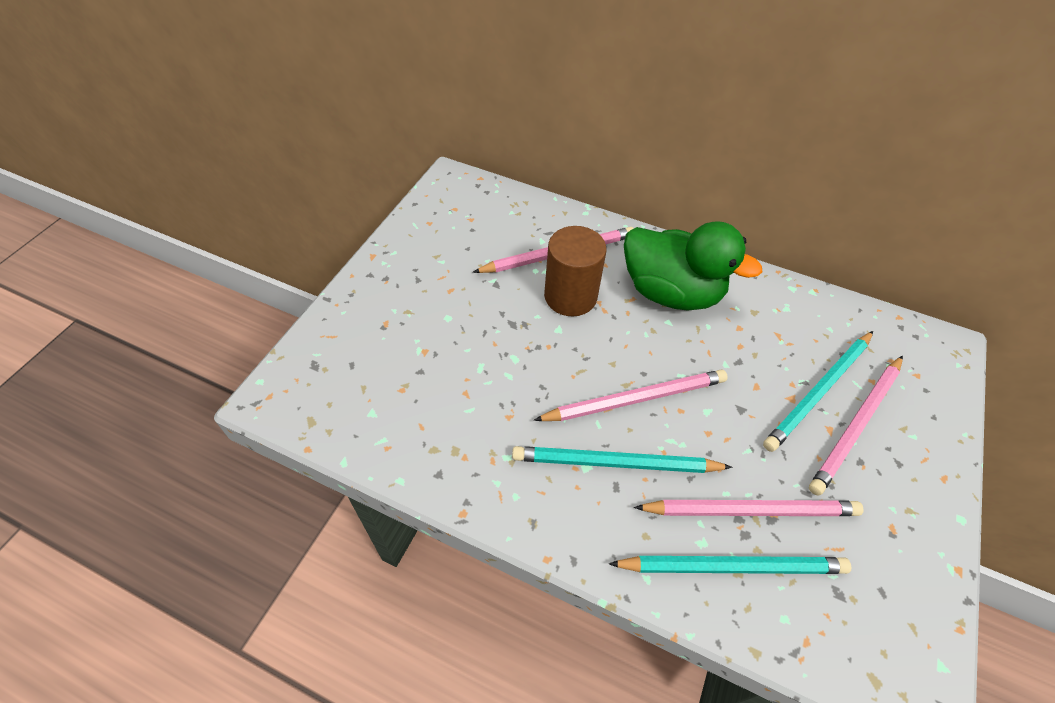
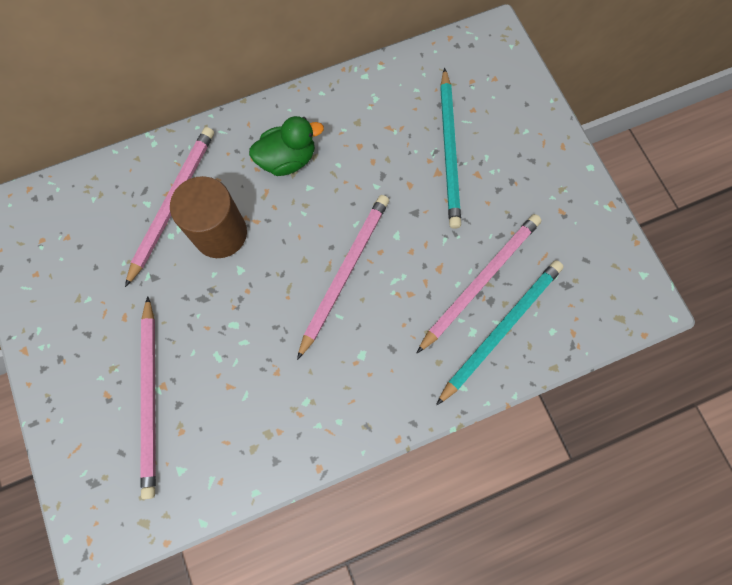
camera: 45 degrees left, 20 degrees up
(616, 463) = (377, 332): turquoise pencil -> none
(671, 292) = (287, 159): green duck -> green duck, size x0.59
(857, 425) = (489, 155): pink pencil -> pink pencil (151, 397)

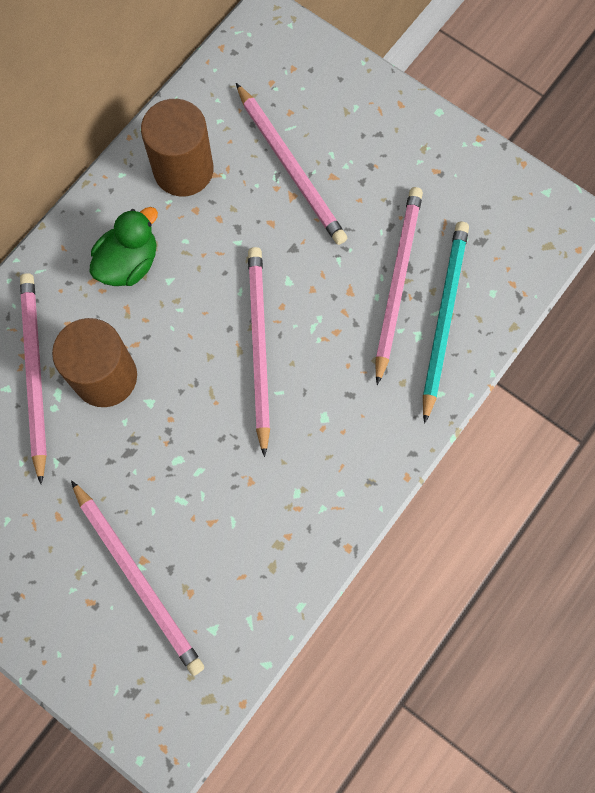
camera: 30 degrees left, 0 degrees up
(368, 112) = (183, 170): none -> brown cylinder
(449, 150) = (290, 167): turquoise pencil -> pink pencil

